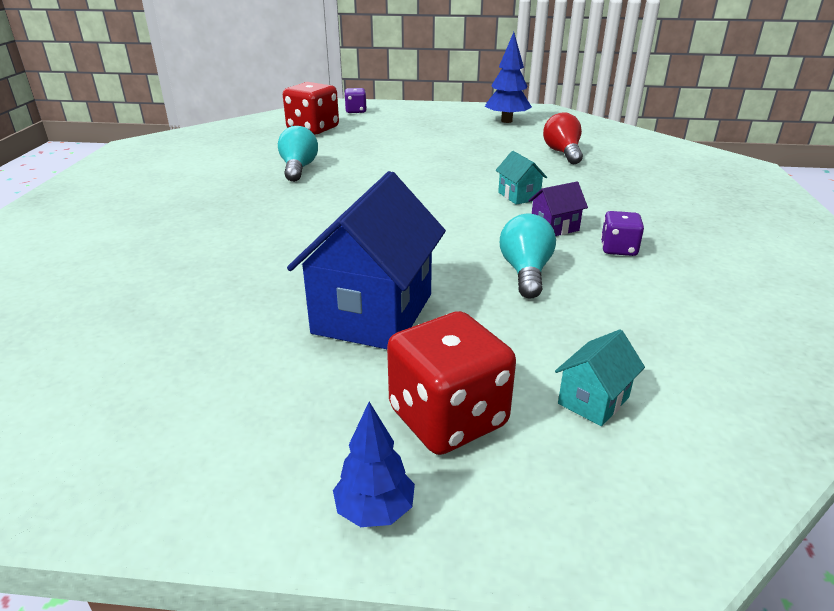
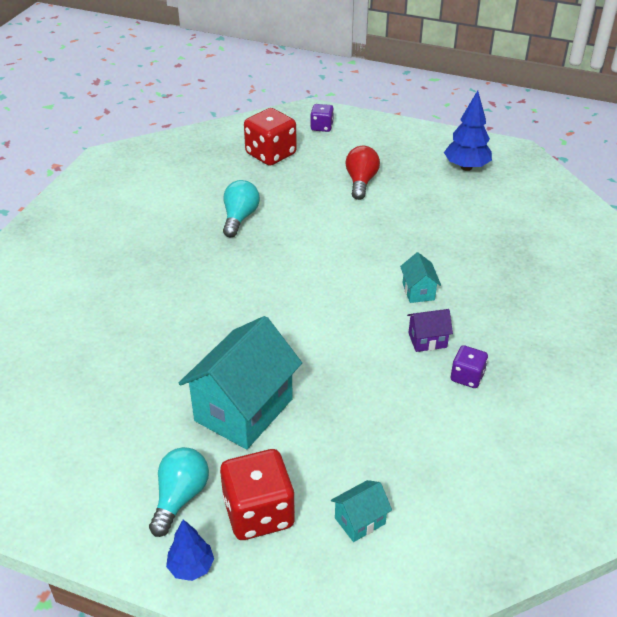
camera: 15 degrees right, 10 degrees up
(373, 313) = (243, 410): blue house -> turquoise house
(525, 272) = (376, 389): turquoise light bulb -> turquoise light bulb (180, 497)
(562, 153) = (494, 232): red light bulb -> red light bulb (361, 182)

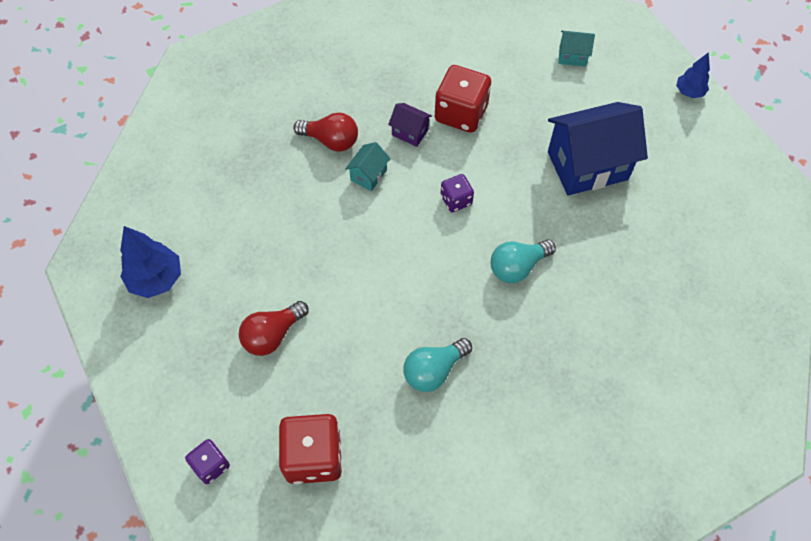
camera: 140 degrees left, 20 degrees up
(180, 497) = (671, 134): turquoise light bulb -> turquoise light bulb (517, 267)
(243, 410) = (587, 166): turquoise house -> blue house
(258, 513) = (628, 96): red dice -> red dice (461, 113)
(467, 377) = (415, 91): purple dice -> purple dice (456, 200)
(478, 296) = (331, 141): none -> red light bulb

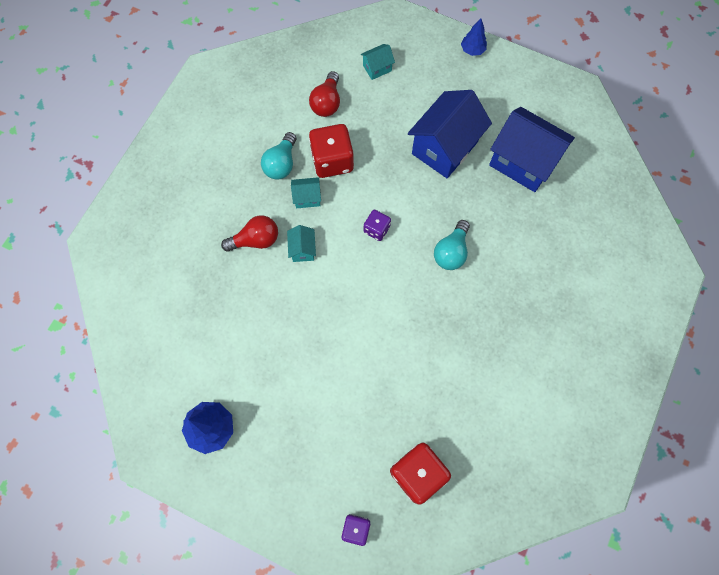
camera: 35 degrees left, 10 degrees up
(272, 335) = (326, 411): red light bulb -> red light bulb (327, 103)
(410, 132) = (307, 198): purple house -> turquoise house
(434, 370) = (450, 361): turquoise light bulb -> turquoise light bulb (281, 164)
(664, 227) = (522, 162): none -> blue house

